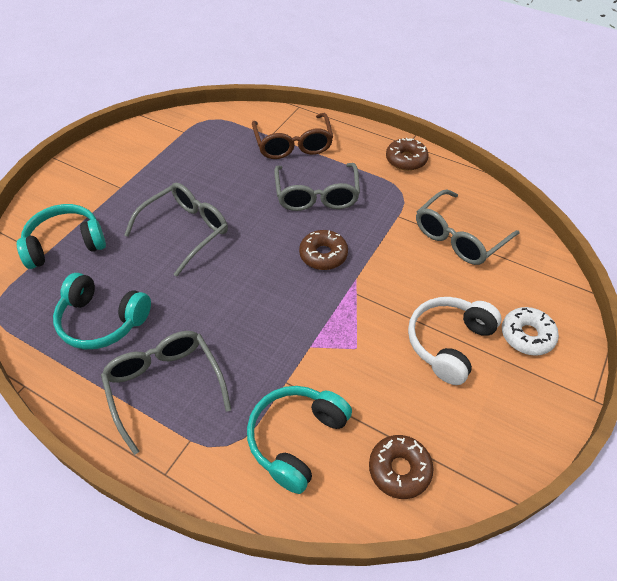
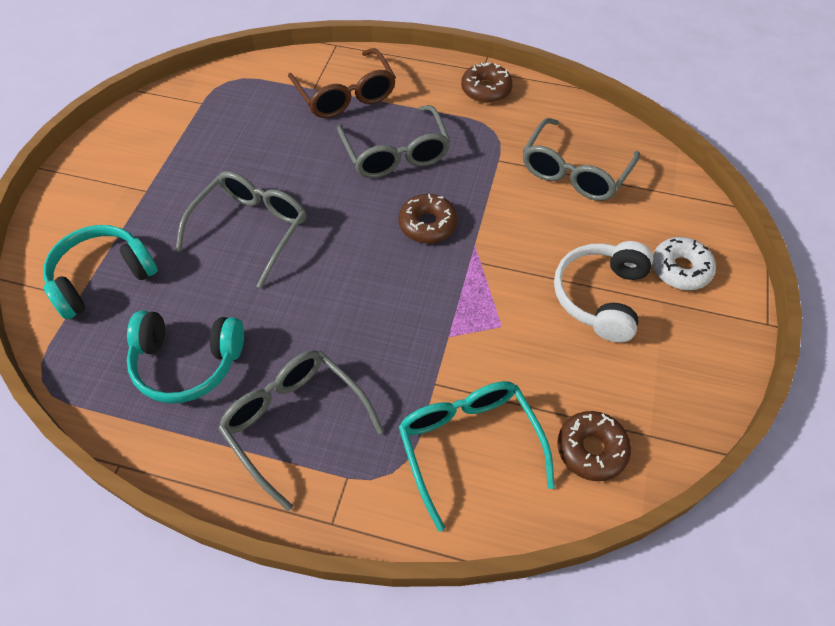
camera: 15 degrees left, 5 degrees up
(296, 439) = (469, 445): turquoise headphones -> turquoise glasses

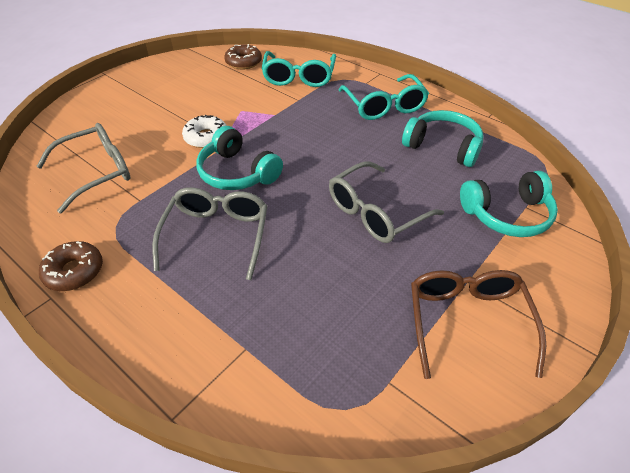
camera: 155 degrees left, 10 degrees down
(294, 422) = (384, 106): grey glasses -> turquoise glasses
(346, 95) = (216, 322): brown glasses -> brown glasses (467, 321)
(427, 224) = (237, 173): brown donut -> turquoise headphones
(601, 297) = (172, 105): white headphones -> none
(680, 269) = (112, 103): white donut -> white donut (206, 137)

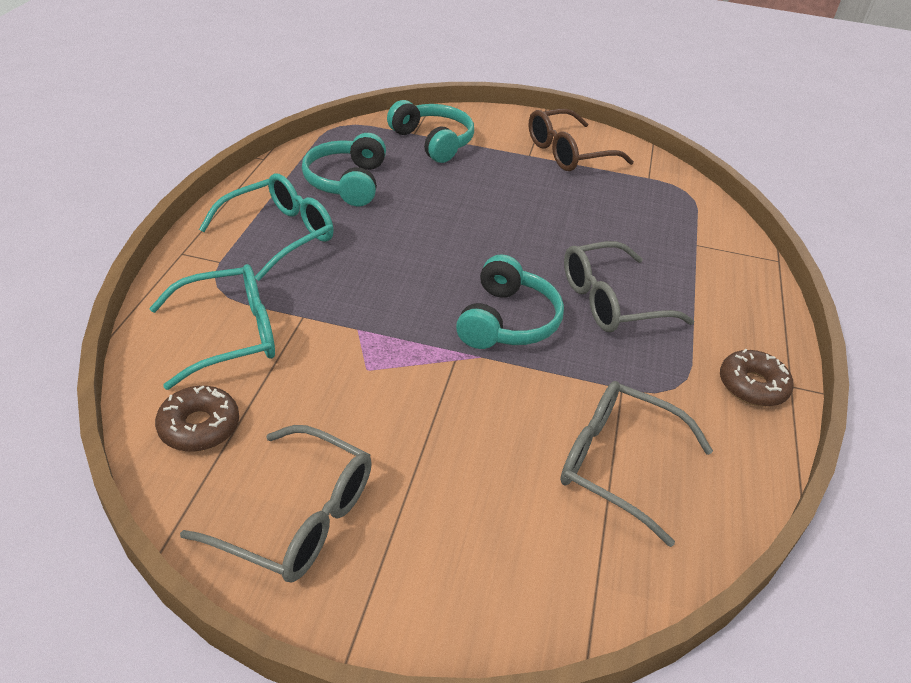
camera: 120 degrees left, 5 degrees down
(206, 137) = (459, 380): white donut -> none
(375, 213) = (490, 209): grey glasses -> grey glasses (298, 518)

